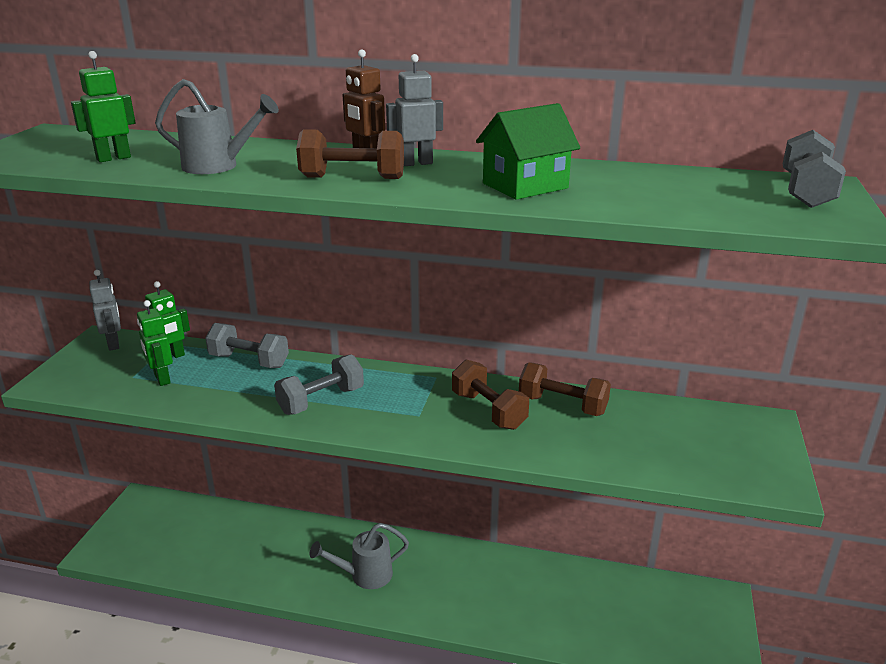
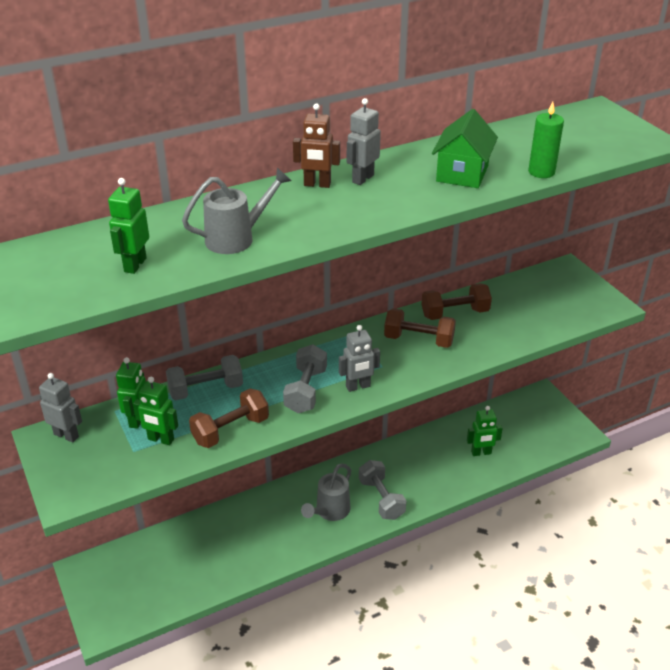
camera: 40 degrees left, 10 degrees up
(352, 178) = (351, 210): brown dumbbell -> brown dumbbell (230, 430)
(370, 420) = (358, 387): none -> grey robot
(579, 615) = (481, 453): none -> green robot
(622, 208) = (541, 172): none -> green candle
(806, 191) = (600, 119): grey dumbbell -> grey dumbbell (381, 499)

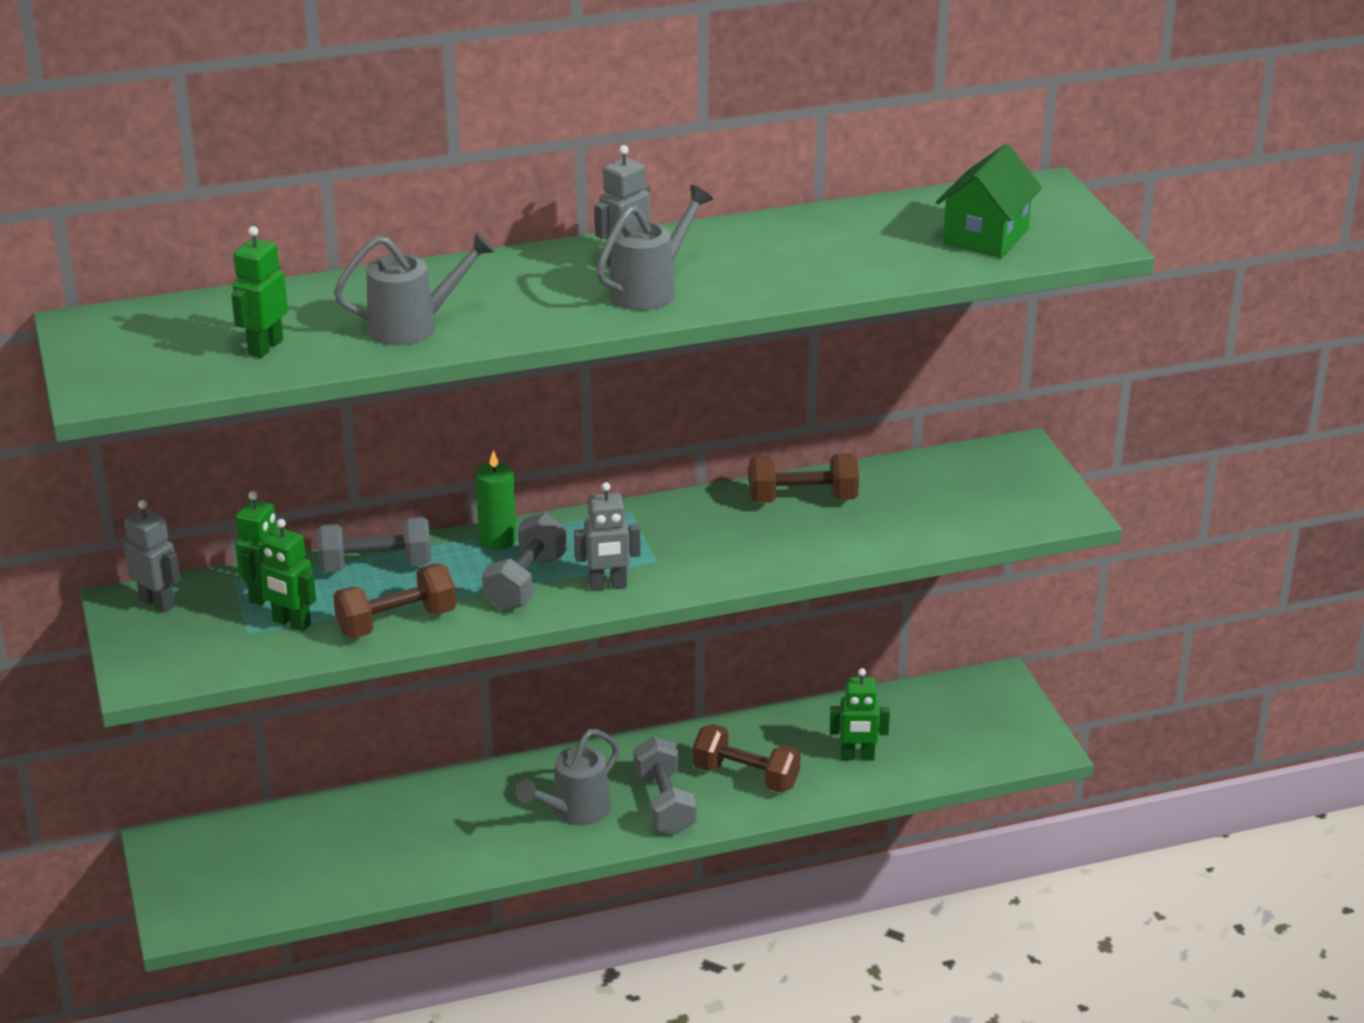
camera: 10 degrees right, 5 degrees down
(317, 185) = (555, 264): brown robot -> none
(388, 196) = (650, 289): none -> grey watering can
(418, 340) = (728, 531): brown dumbbell -> brown dumbbell (746, 776)
(462, 173) = (776, 267): green house -> green house (985, 236)
(541, 172) = (896, 274): green candle -> green candle (497, 540)

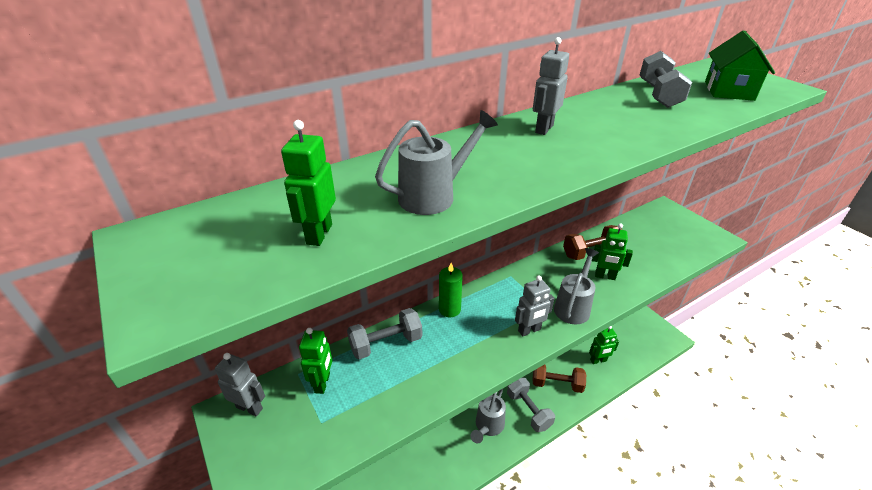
camera: 15 degrees left, 5 degrees up
(291, 623) = (348, 405): green robot -> green robot (605, 276)
(397, 622) = (418, 389): brown dumbbell -> none
(525, 582) = (481, 338): grey dumbbell -> grey dumbbell (658, 95)
(650, 289) = (579, 144): grey watering can -> grey watering can (573, 306)

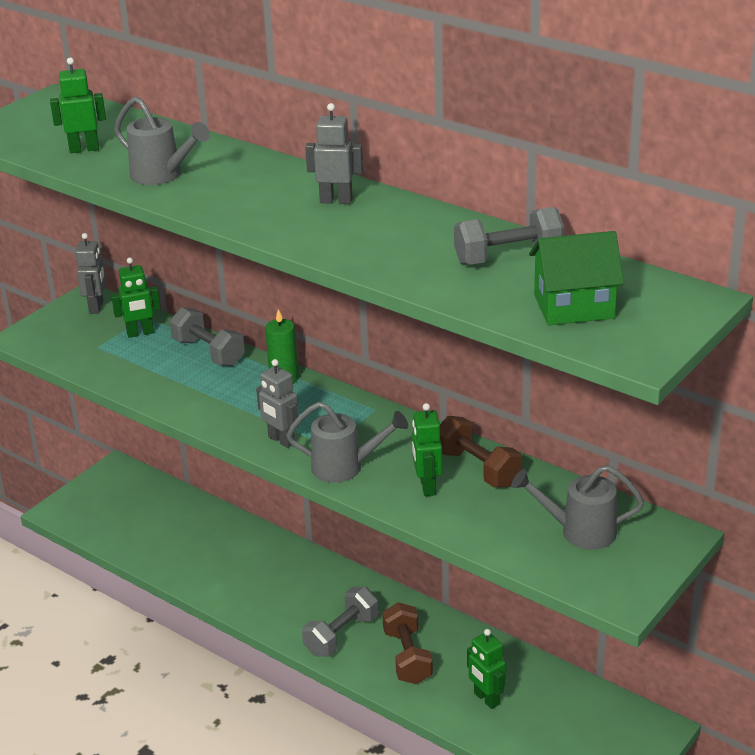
camera: 70 degrees right, 5 degrees down
(488, 426) = (295, 601): grey watering can -> grey watering can (580, 531)

